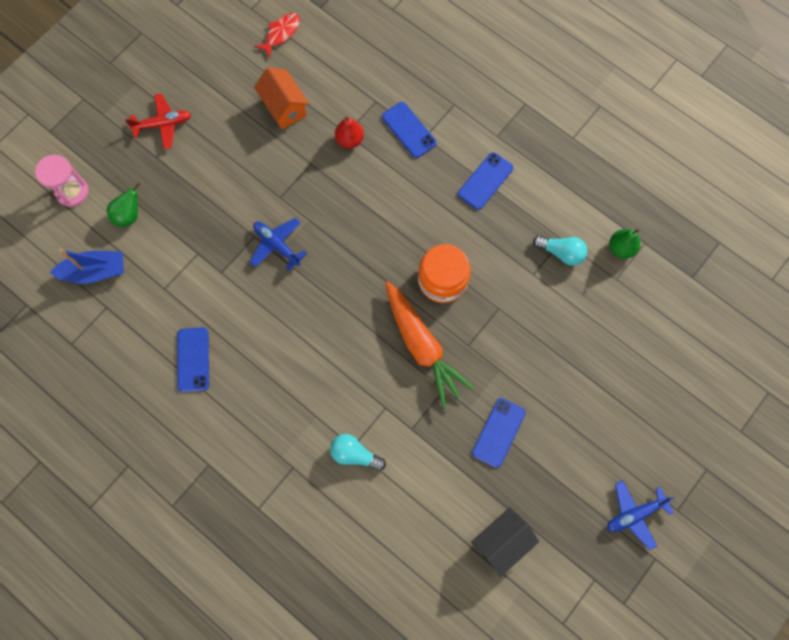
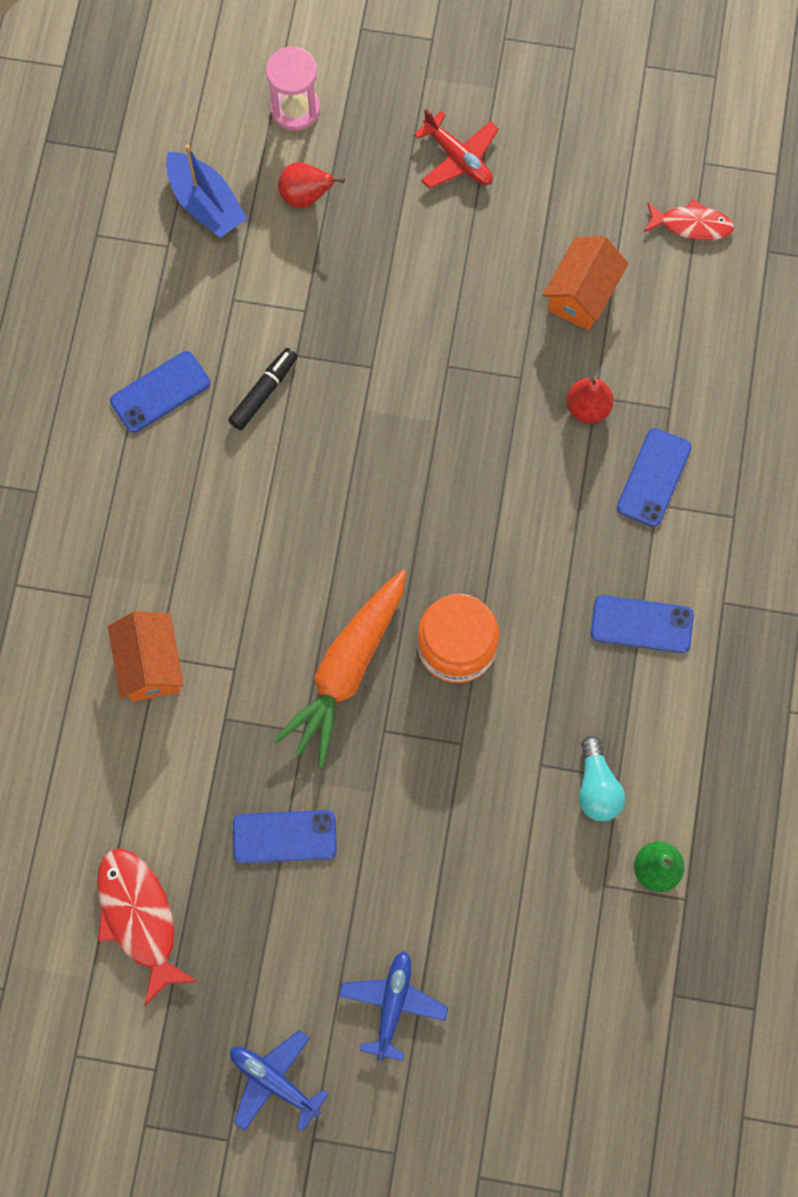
camera: 60 degrees right, 0 degrees up
(129, 215) = (306, 196): green pear -> red pear
(231, 302) = (264, 392): none -> black marker
(277, 245) = (376, 403): blue plane -> blue plane (393, 1004)
(354, 454) = (150, 664): turquoise light bulb -> orange house
(501, 541) = (139, 918): black house -> red fish

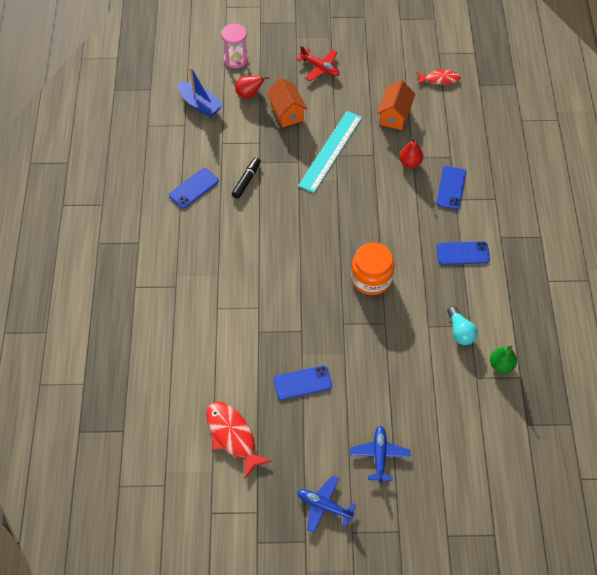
camera: 10 degrees left, 15 degrees down
(150, 664) = (214, 312): orange house -> orange house (287, 112)
(346, 670) = (317, 298): orange carrot -> none
(439, 354) = (330, 151): none -> turquoise ruler

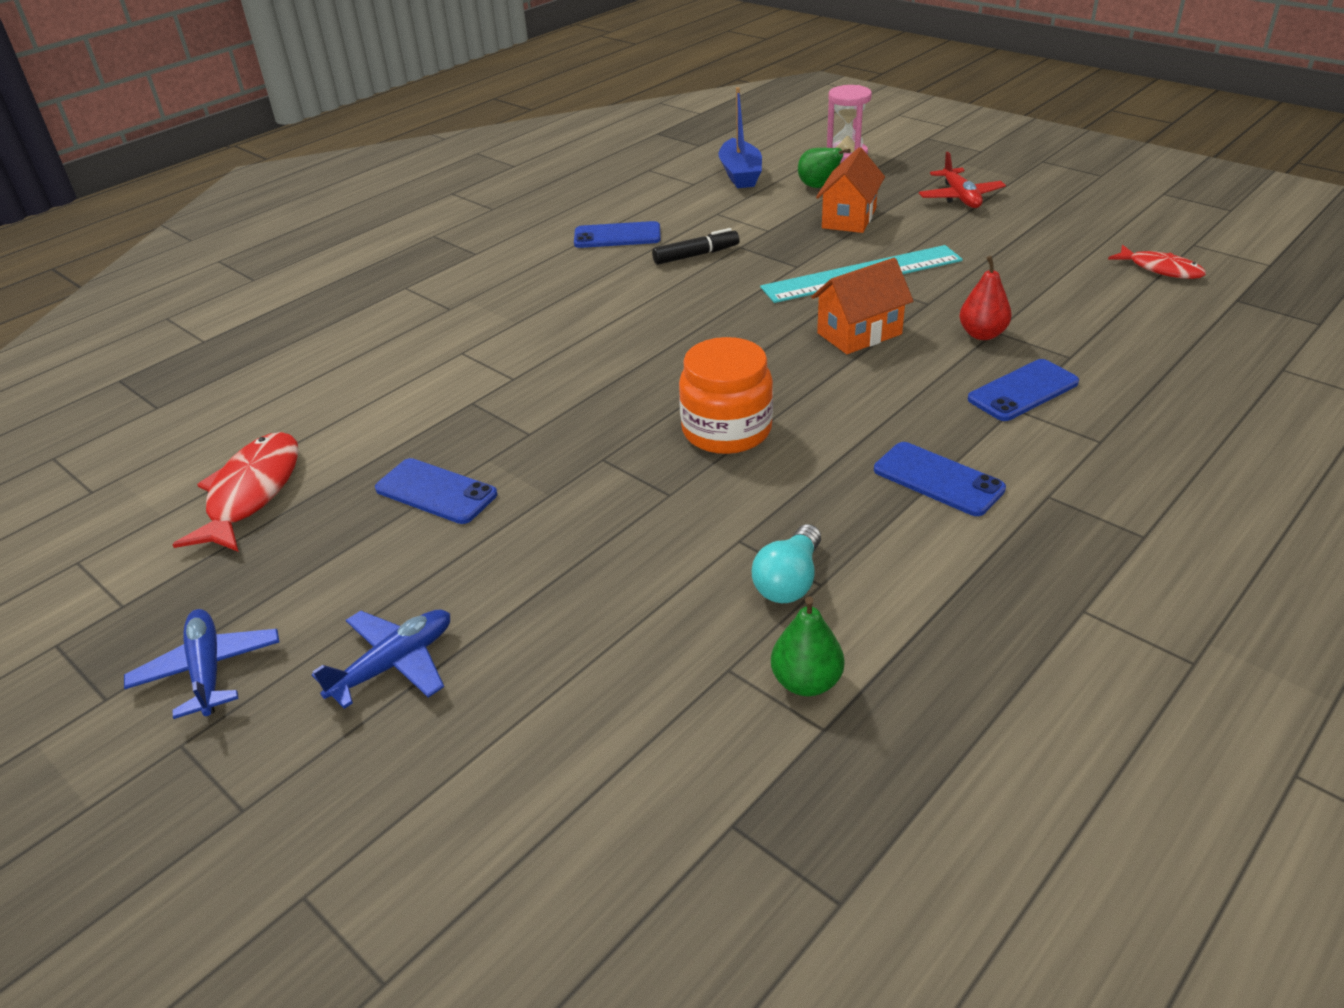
camera: 45 degrees right, 20 degrees down
(249, 94) = (819, 187): red pear -> green pear
(394, 115) = (1022, 277): orange house -> orange house (859, 333)

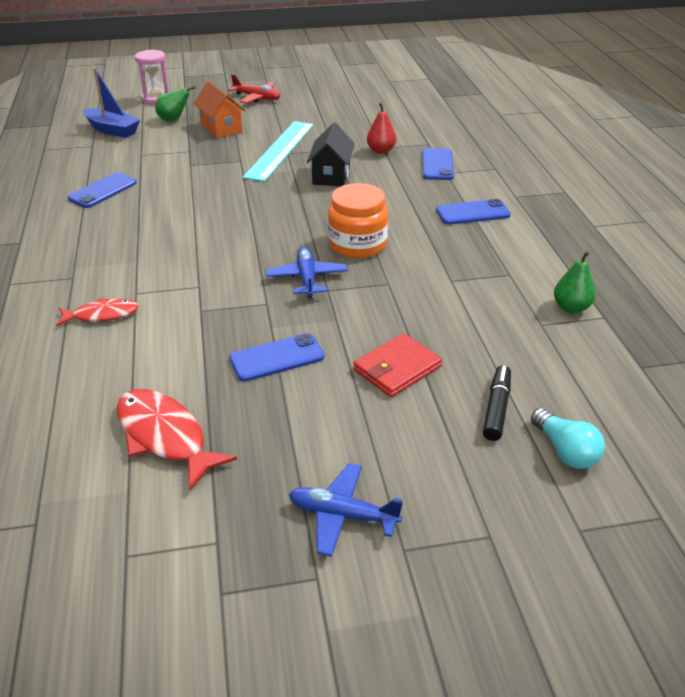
camera: 55 degrees left, 0 degrees up
(394, 664) = (423, 431): blue plane -> blue plane (307, 278)
(498, 586) = (397, 368): none -> red wallet
(696, 255) = (174, 179): black marker -> black marker (496, 408)
(789, 581) = (498, 281): turquoise light bulb -> turquoise light bulb (565, 451)
(859, 333) = (331, 175): orange house -> black house
(1161, 269) = (396, 95): red fish -> red fish (102, 315)

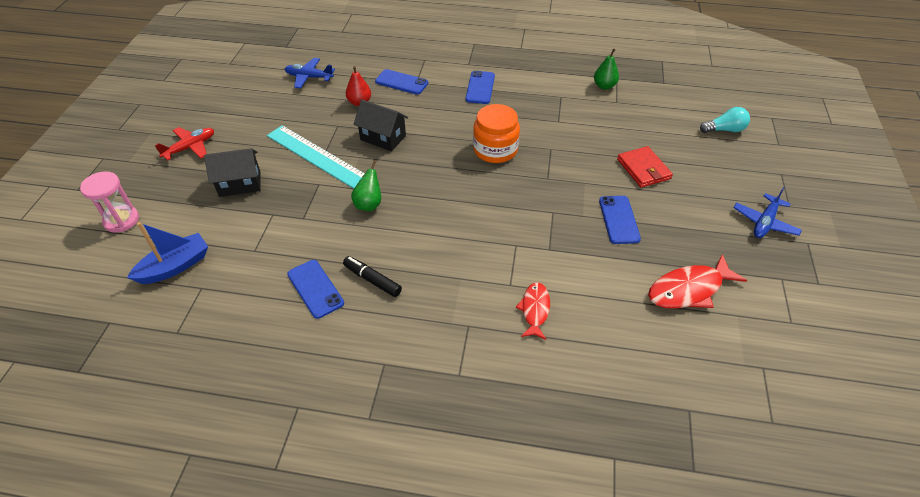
camera: 70 degrees left, 10 degrees up
(173, 119) = (189, 214): green pear -> green pear (369, 204)
(221, 128) = (240, 184): orange house -> black house
(307, 278) = (529, 185): blue plane -> blue plane (309, 77)
(496, 408) = (687, 142): black marker -> black marker (372, 280)

